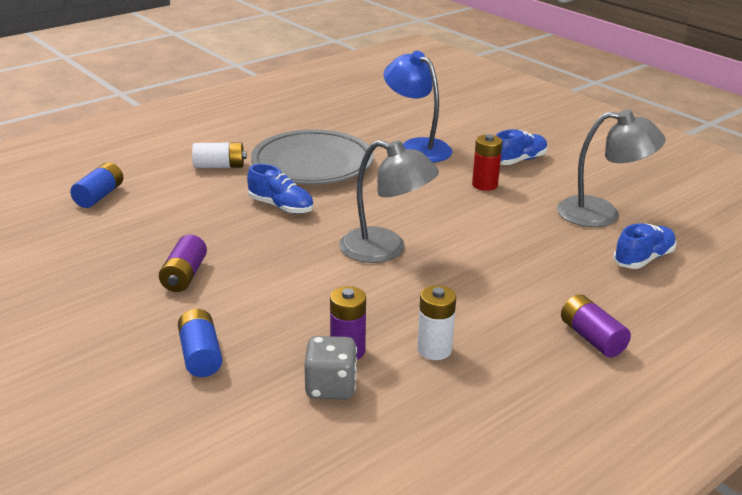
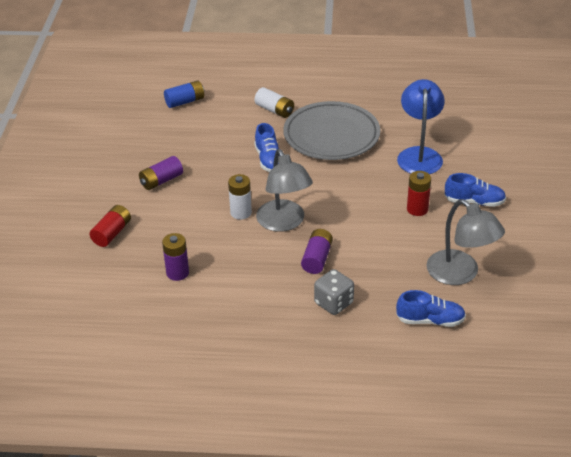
camera: 45 degrees right, 10 degrees up
(200, 355) = (112, 233): blue battery -> red battery
(331, 387) = (144, 287): grey dice -> grey dice (333, 303)
(434, 349) = (219, 299): white battery -> white battery (241, 212)
(591, 338) = (310, 346): purple battery -> purple battery (317, 259)

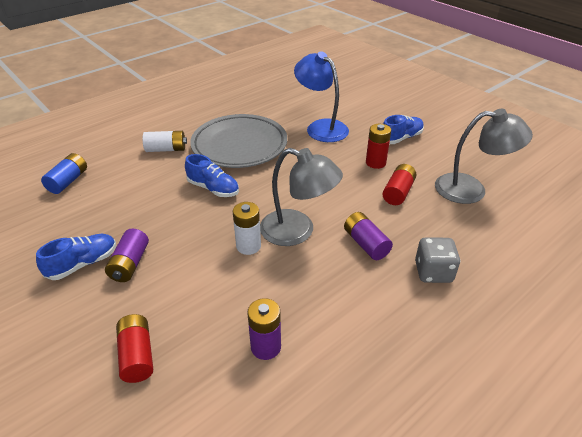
camera: 45 degrees left, 0 degrees up
(397, 241) = (398, 192): none -> red battery
(430, 320) = (510, 236): blue shoe -> blue shoe (83, 264)

